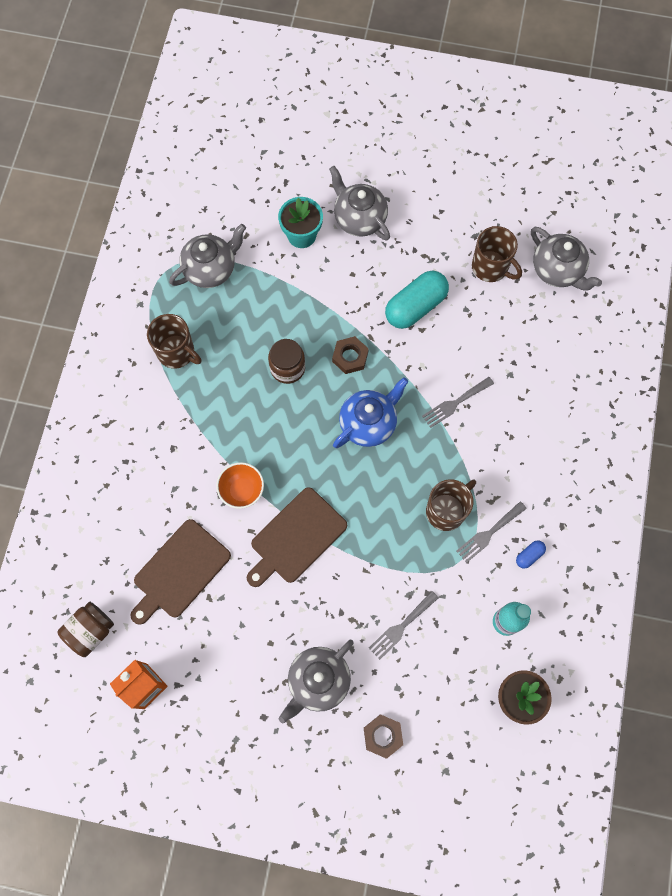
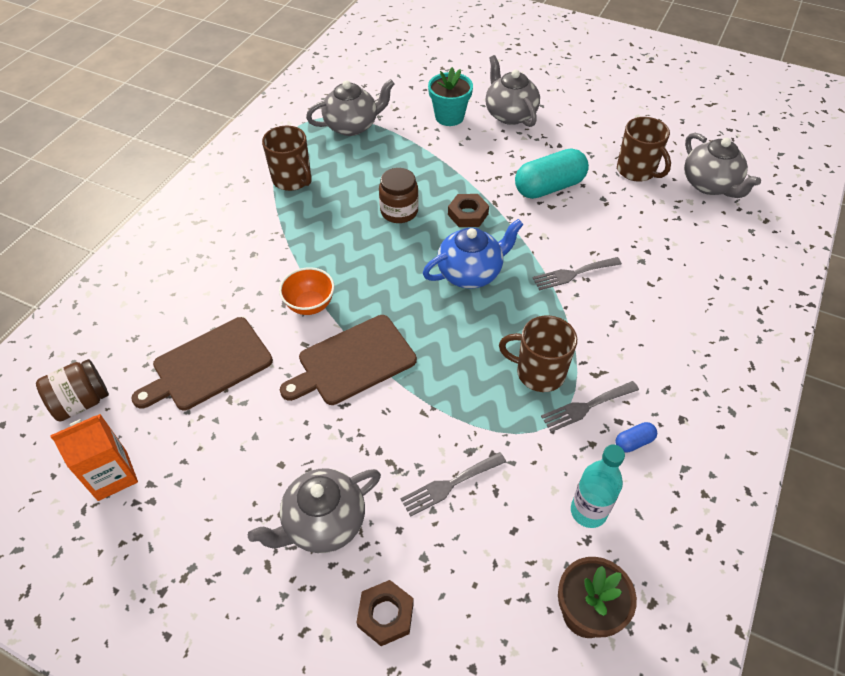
camera: 15 degrees right, 20 degrees down
(446, 510) = (539, 372): brown mug -> brown mug turned 135 degrees counterclockwise

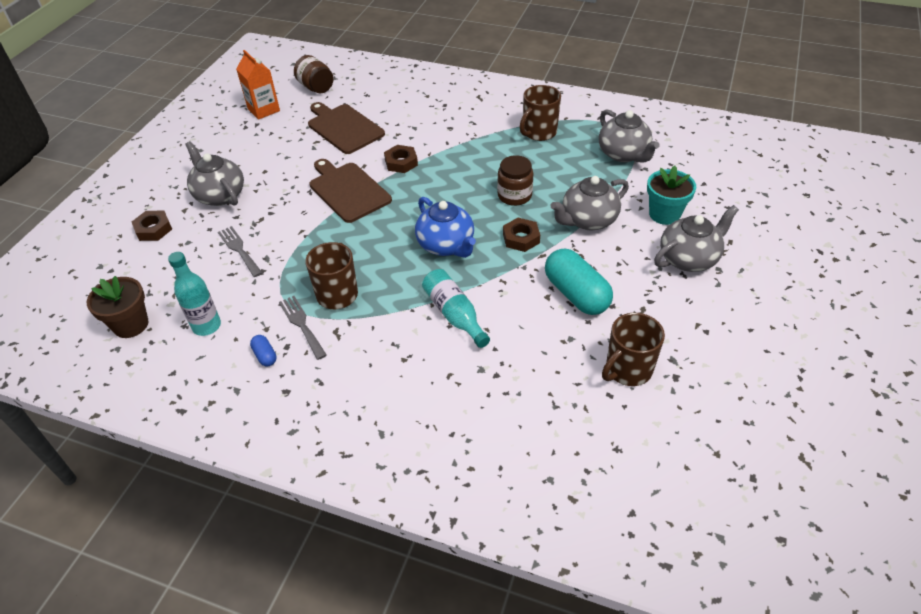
camera: 85 degrees right, 5 degrees down
(310, 305) = (401, 162): orange bowl -> brown nut
(573, 274) = (454, 314): grey fork -> turquoise bottle
(710, 185) = (623, 443): grey teapot -> grey teapot (587, 220)

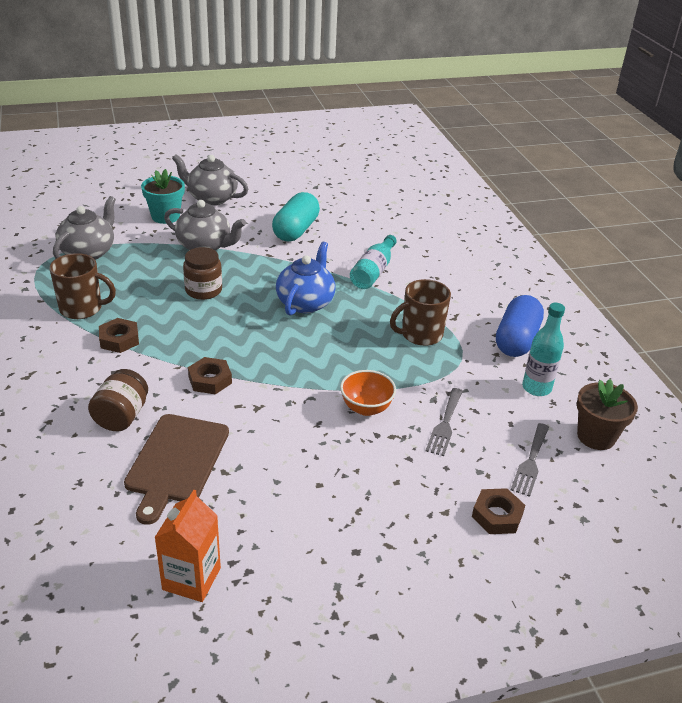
camera: 130 degrees left, 10 degrees down
(219, 195) = (394, 497): grey teapot -> none
(265, 355) = (516, 340): blue capsule -> blue capsule, size x2.28
(297, 219) = (366, 408): none -> orange bowl
(301, 324) = (470, 337): grey fork -> grey fork (530, 462)
(316, 87) = (90, 552): brown jar -> brown jar (121, 416)
(348, 190) = (290, 395): brown cutting board -> none
(521, 238) = (259, 270): brown nut -> brown nut (119, 339)
(627, 370) = (341, 198): brown mug -> none

